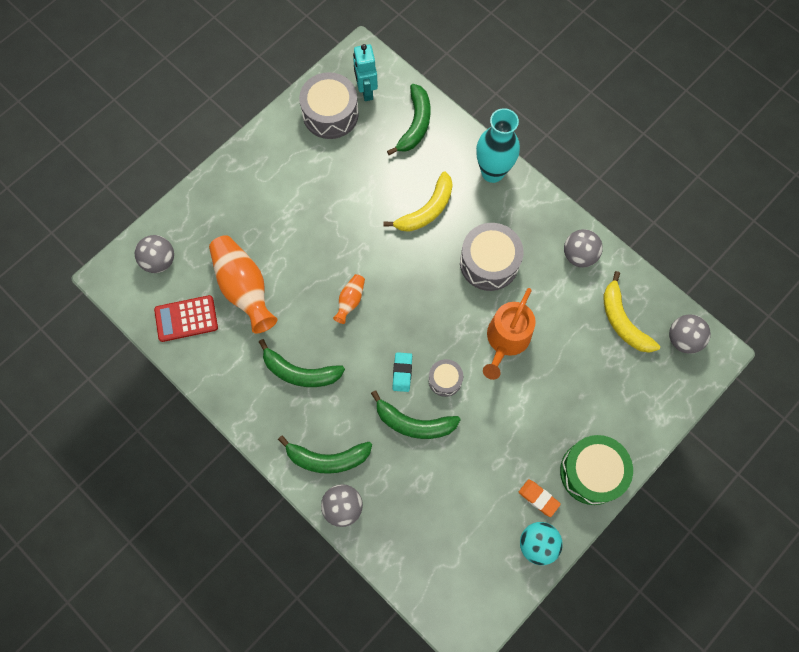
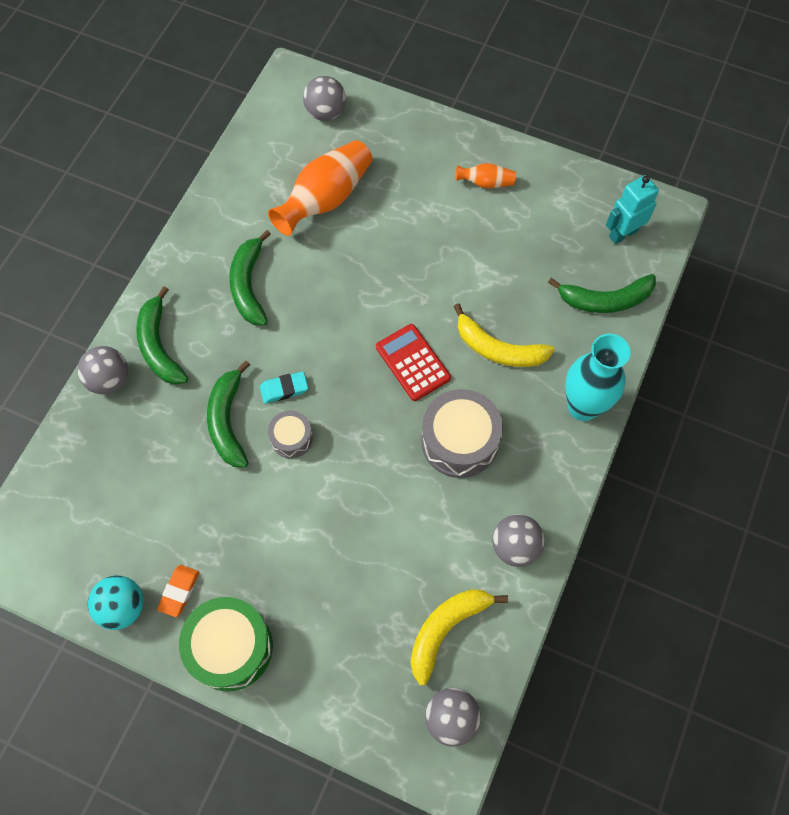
camera: 70 degrees right, 5 degrees down
(186, 319) = (271, 159): red calculator -> red calculator (413, 362)
(330, 114) = (574, 207): grey drum -> none
(350, 301) = (351, 306): orange vase -> orange vase (486, 183)
(506, 340) = (366, 492): orange watering can -> none

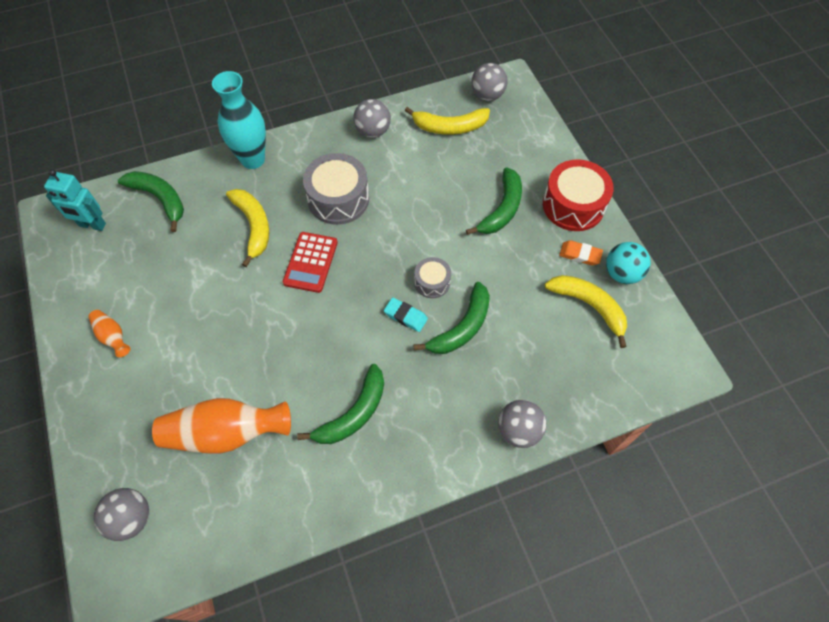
camera: 135 degrees left, 5 degrees down
(130, 541) = (589, 306): none -> yellow banana
(159, 346) = (460, 424): green banana -> green banana (502, 209)
(179, 591) = (580, 255): orange eraser -> orange eraser turned 45 degrees clockwise
(230, 647) = (573, 205): green drum -> red drum

